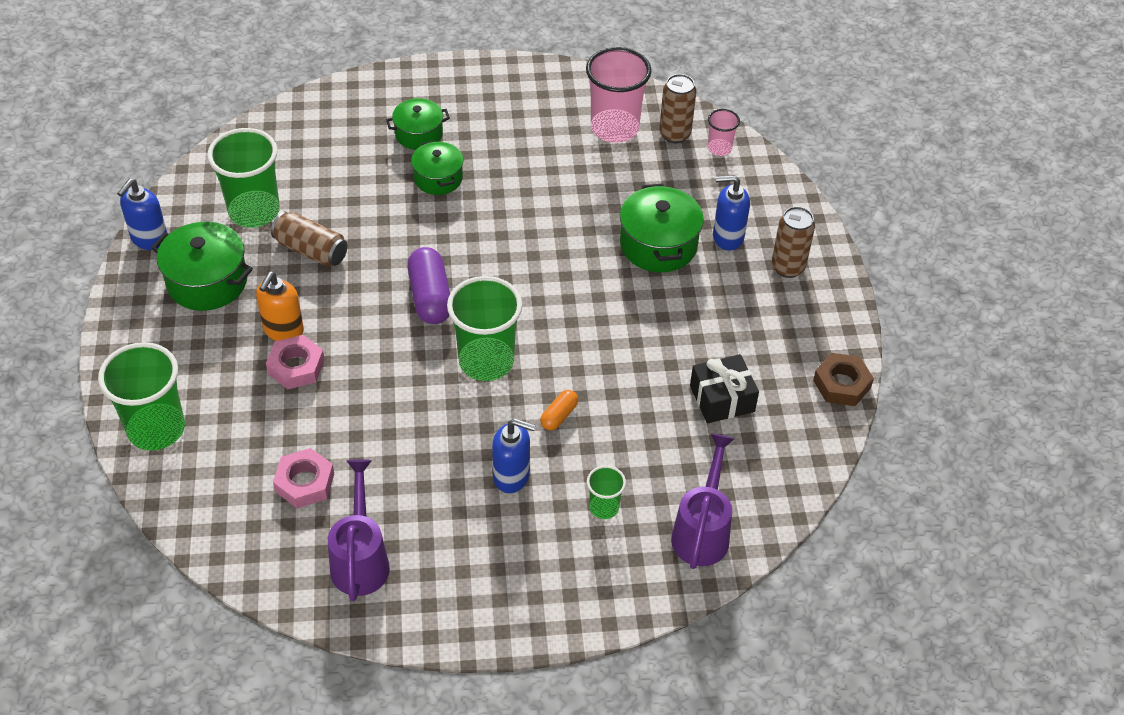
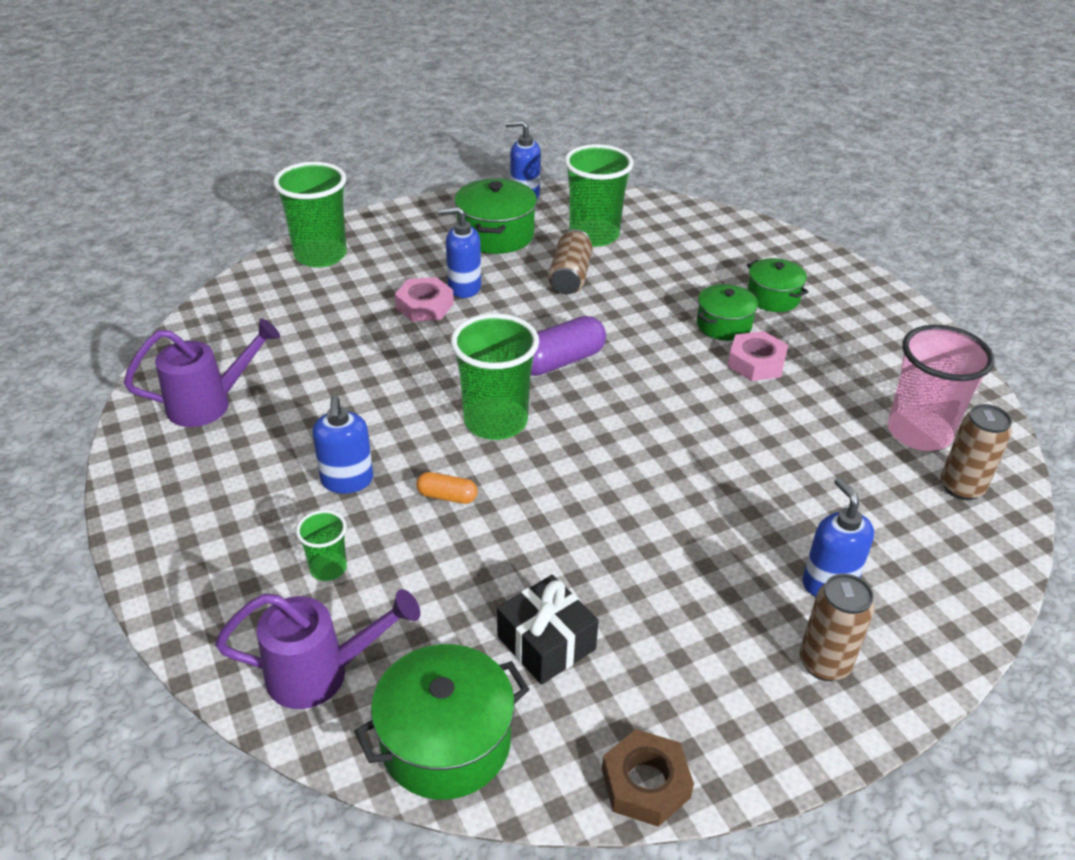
camera: 70 degrees right, 10 degrees down
(283, 330) = (464, 287): orange soap dispenser -> blue soap dispenser
(304, 482) = (290, 347): pink nut -> pink nut (756, 362)
(658, 245) = (763, 517): green pot -> green pot (446, 742)
(719, 148) = (979, 537): pink cup -> none

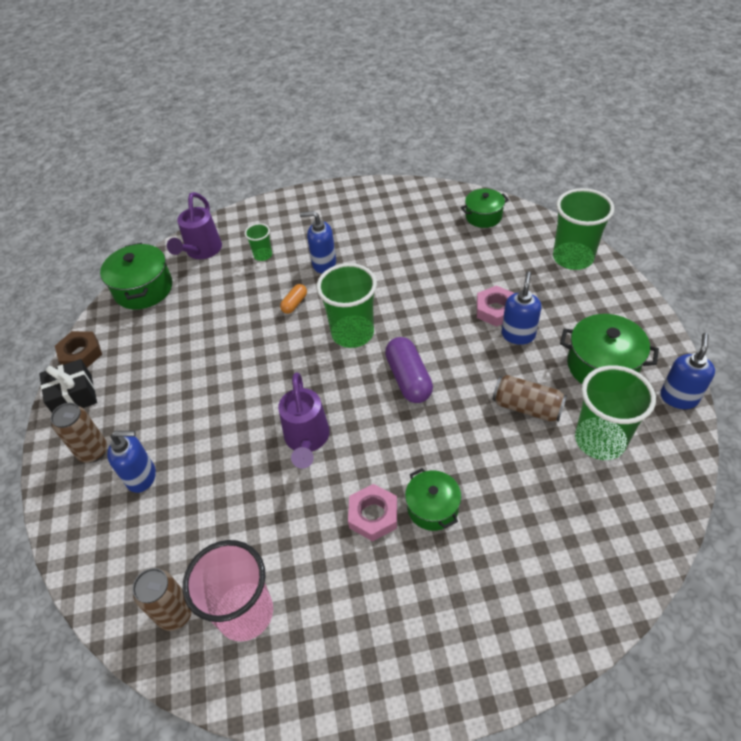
camera: 110 degrees right, 10 degrees up
(210, 404) = (409, 212): purple watering can -> purple watering can (307, 440)
(546, 643) = (174, 331): black gift -> black gift (74, 396)
(773, 297) = (470, 568): green pot -> green pot (483, 216)

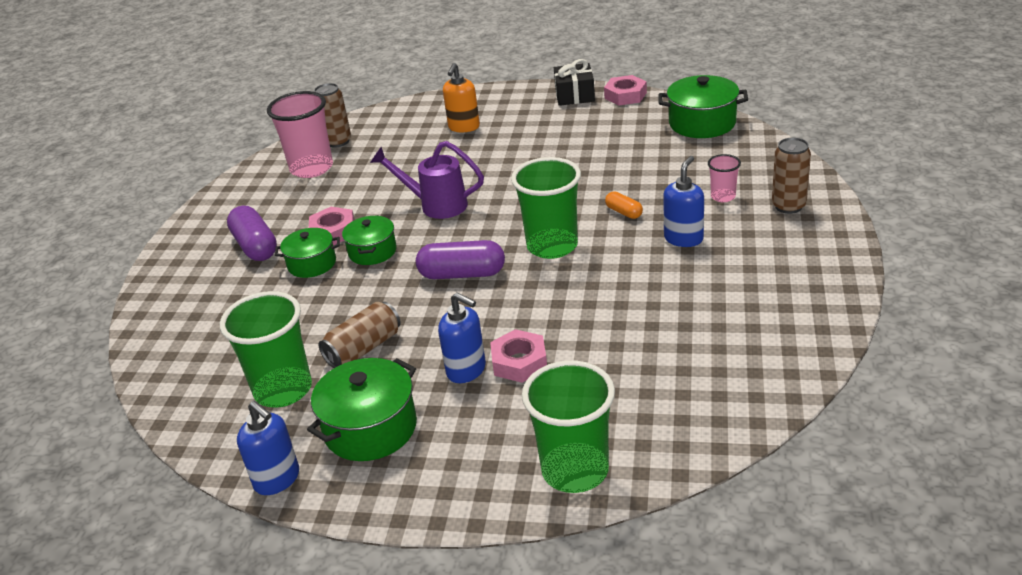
camera: 110 degrees right, 15 degrees down
(81, 354) = (625, 95): brown nut -> pink nut
(93, 451) = (506, 106): brown can -> brown can (788, 206)
(142, 477) = (464, 127): blue soap dispenser -> orange soap dispenser
(201, 252) = (750, 156): purple watering can -> none
(263, 255) = (723, 196): green cup -> pink cup
(421, 586) = (255, 246): none -> purple capsule
(483, 216) = (721, 399): green pot -> green pot (372, 251)

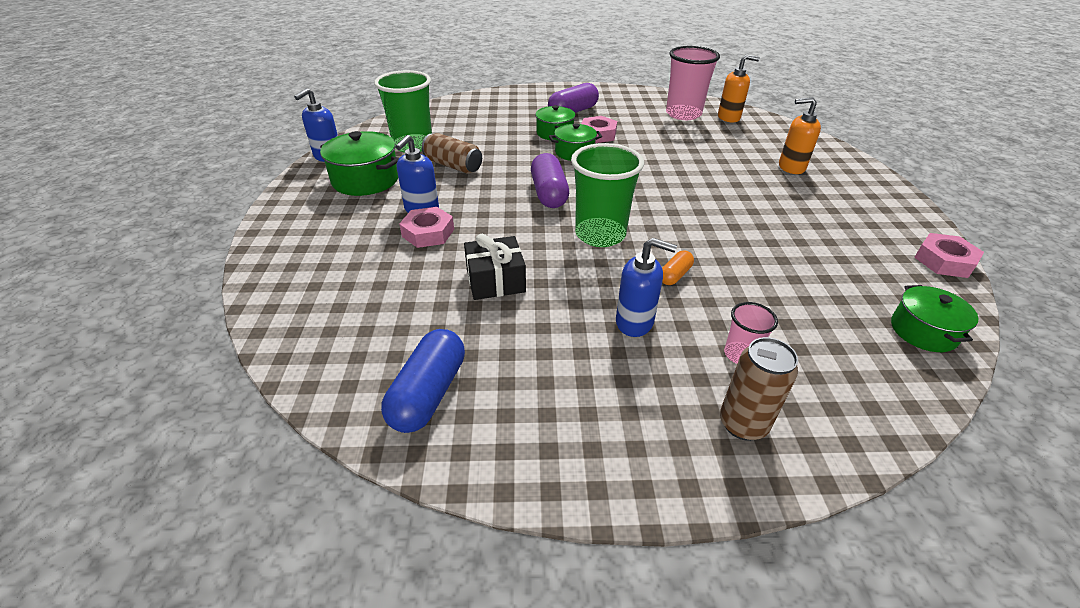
camera: 75 degrees right, 5 degrees up
(338, 142) = (729, 117): brown can -> orange soap dispenser
(435, 205) = (649, 170): purple watering can -> none
(574, 95) = (911, 224): black gift -> black gift (495, 280)
(575, 470) = (287, 272): green cup -> none
(702, 123) = (923, 331): green pot -> green pot, size x0.65
(764, 348) = (428, 393): none -> blue capsule

